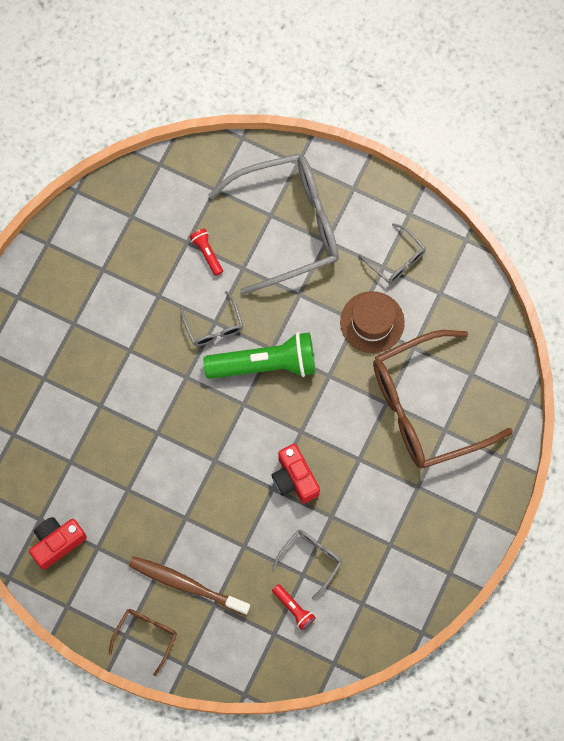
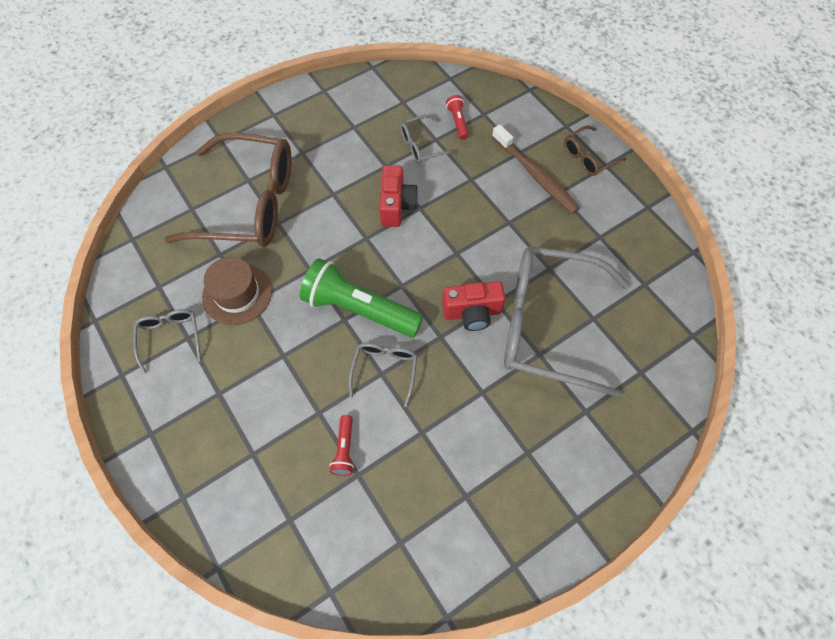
camera: 150 degrees left, 10 degrees down
(57, 543) = (636, 257): red camera -> red camera (472, 313)
(287, 226) = (245, 432): grey glasses -> grey glasses (549, 325)

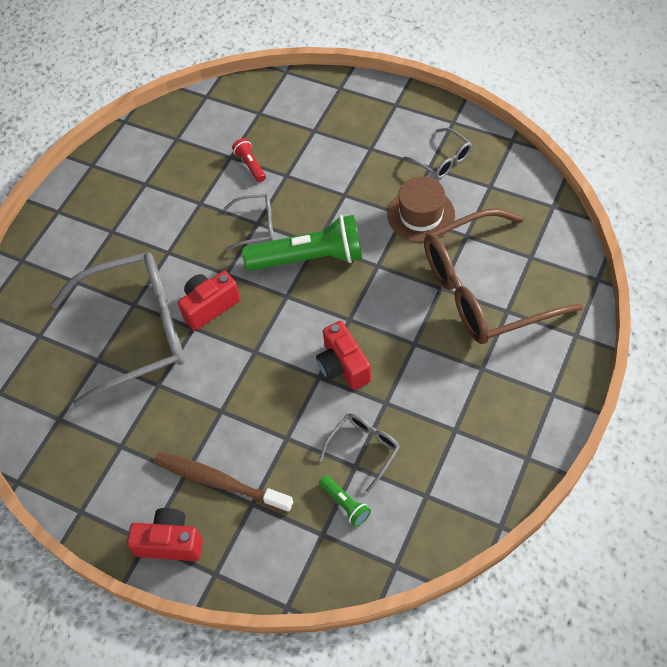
camera: 155 degrees right, 5 degrees down
(384, 371) = (255, 226): grey glasses -> grey glasses turned 75 degrees counterclockwise
(458, 122) = (345, 504): red flashlight -> green flashlight
(589, 157) = (170, 542): brown glasses -> red camera

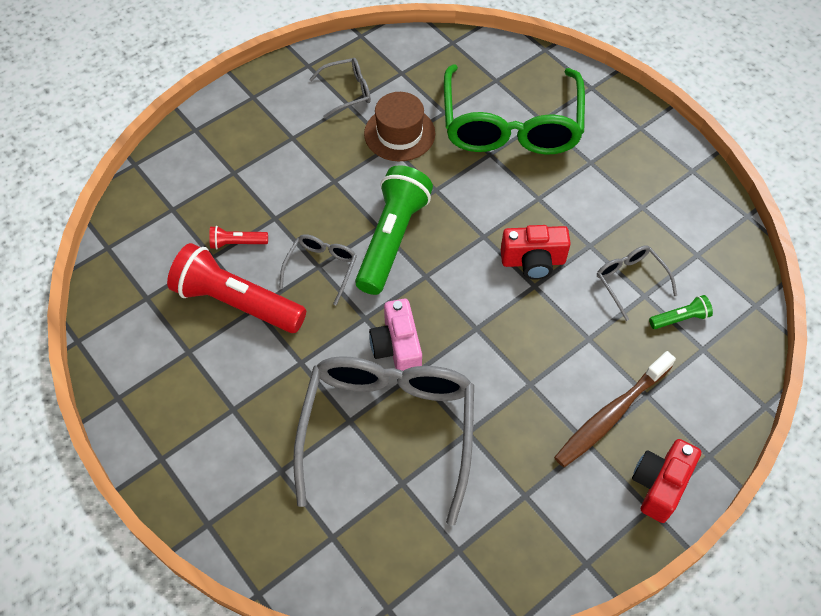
camera: 70 degrees left, 0 degrees up
(199, 190) = (237, 302): none -> red flashlight
(209, 306) = (397, 348): red camera -> pink camera
(486, 289) = (511, 124): brown glasses -> green glasses

